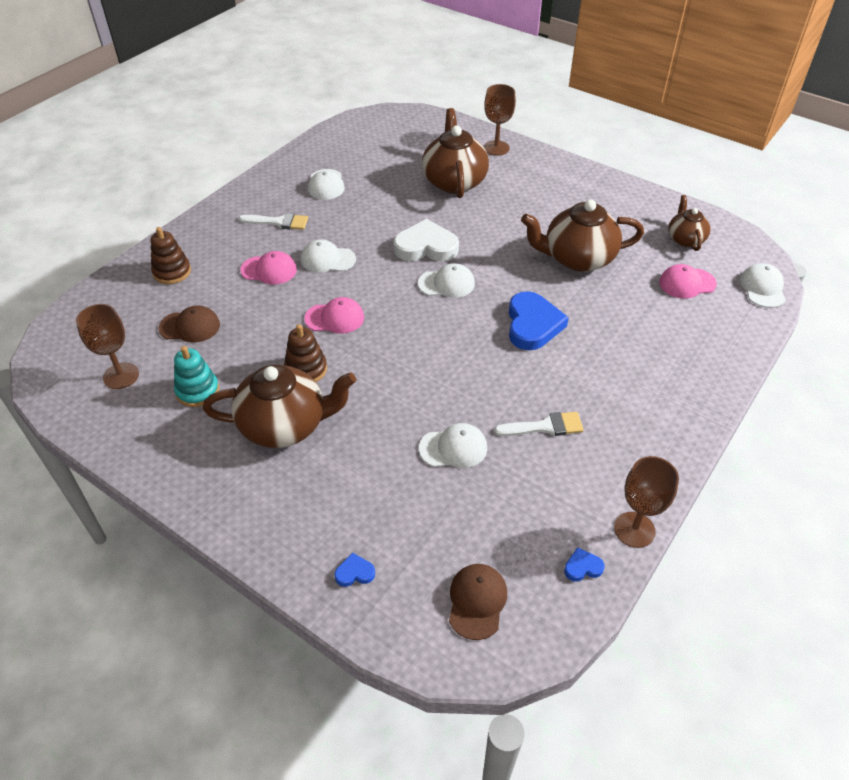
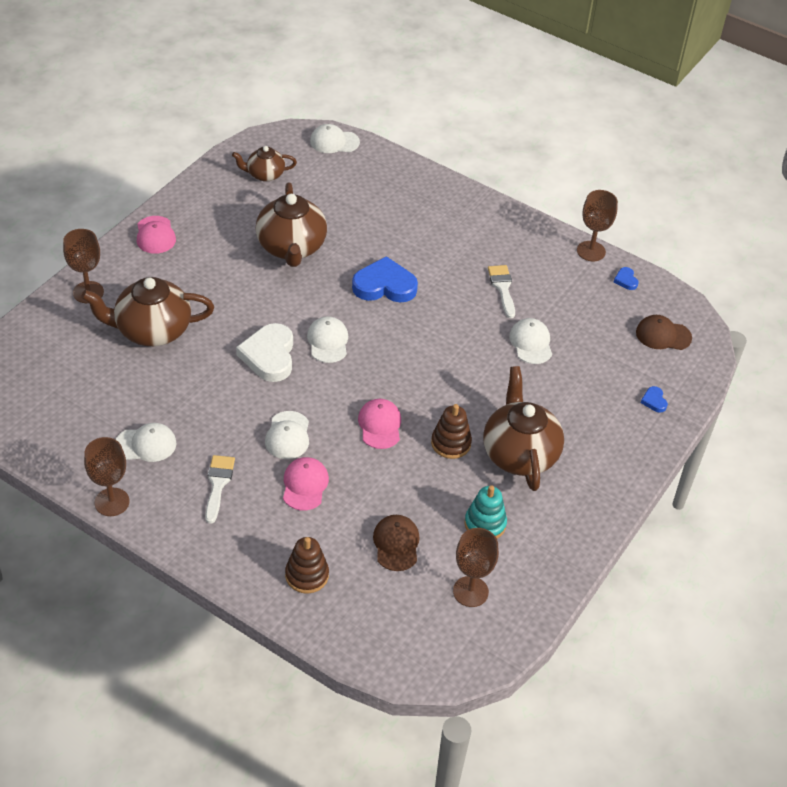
camera: 95 degrees left, 0 degrees up
(270, 172) = (112, 502): none -> brown goblet
(687, 283) = (328, 184): pink cap -> pink cap (155, 235)

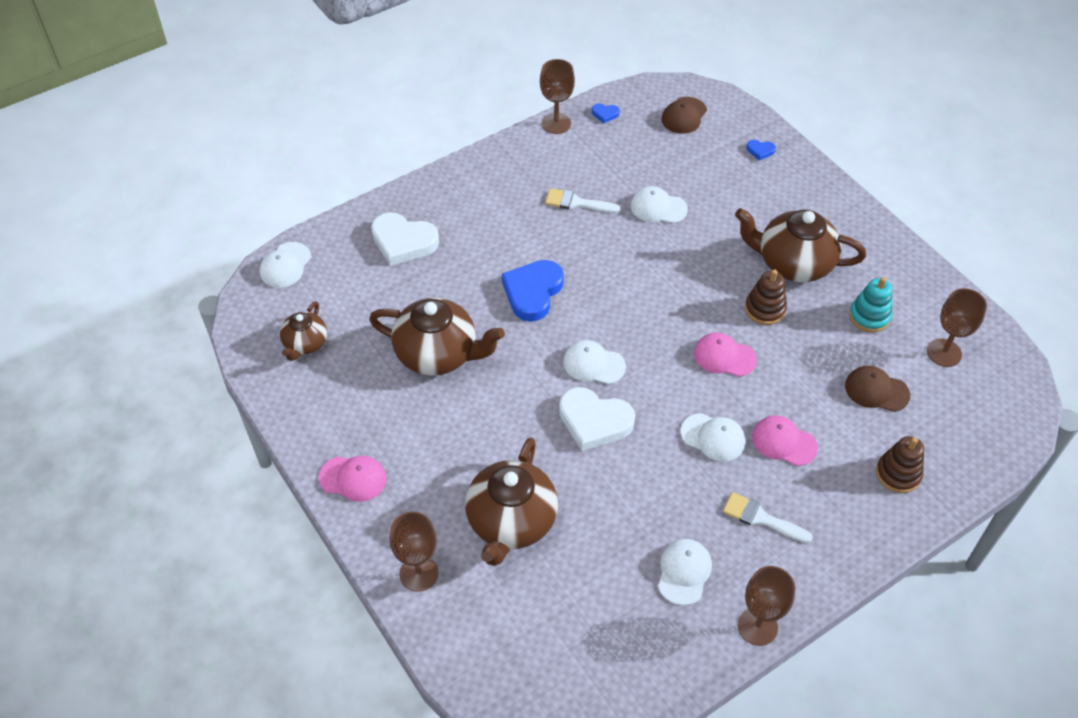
camera: 65 degrees left, 5 degrees up
(395, 197) = (403, 242): none -> white heart

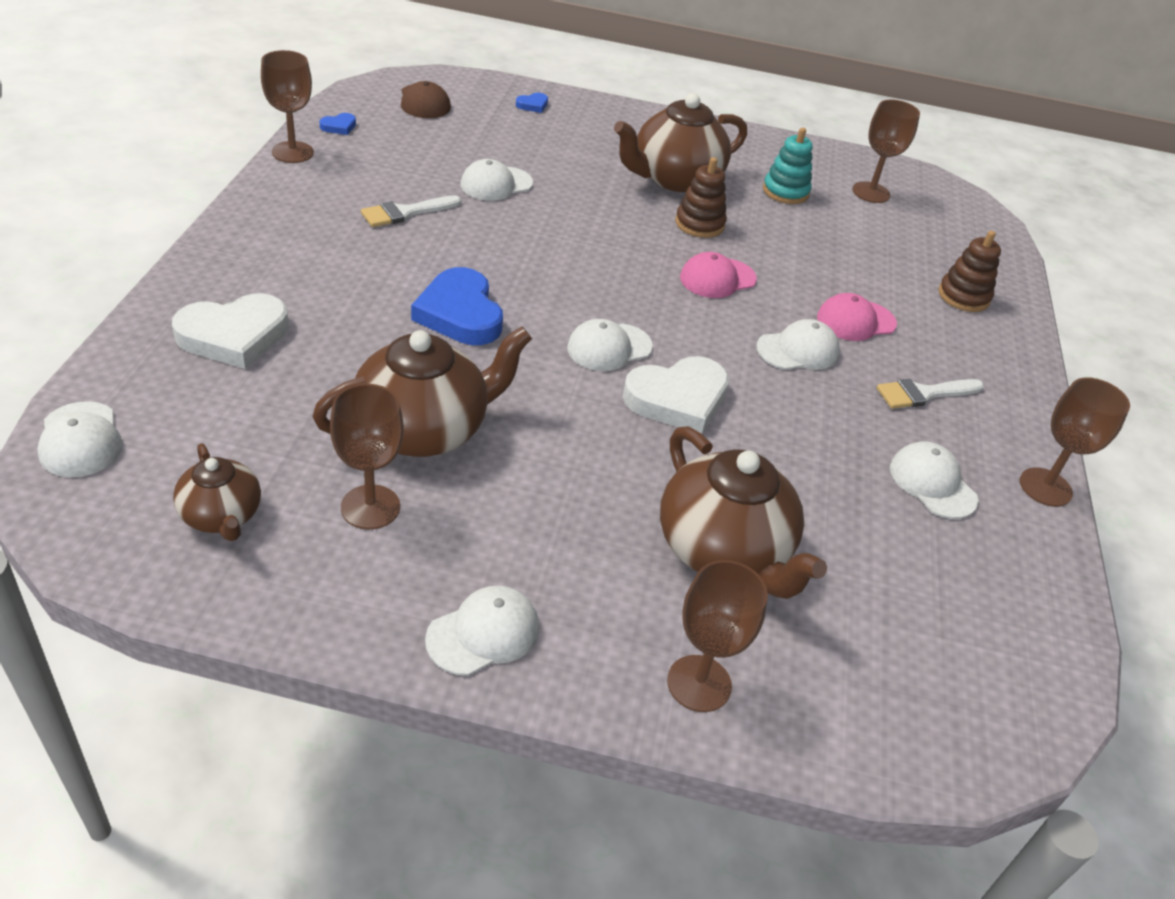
camera: 50 degrees left, 10 degrees down
(353, 478) = (483, 633): pink cap -> white cap
(370, 381) = (370, 507): none -> brown goblet
(876, 390) = (865, 243): brown cap -> none

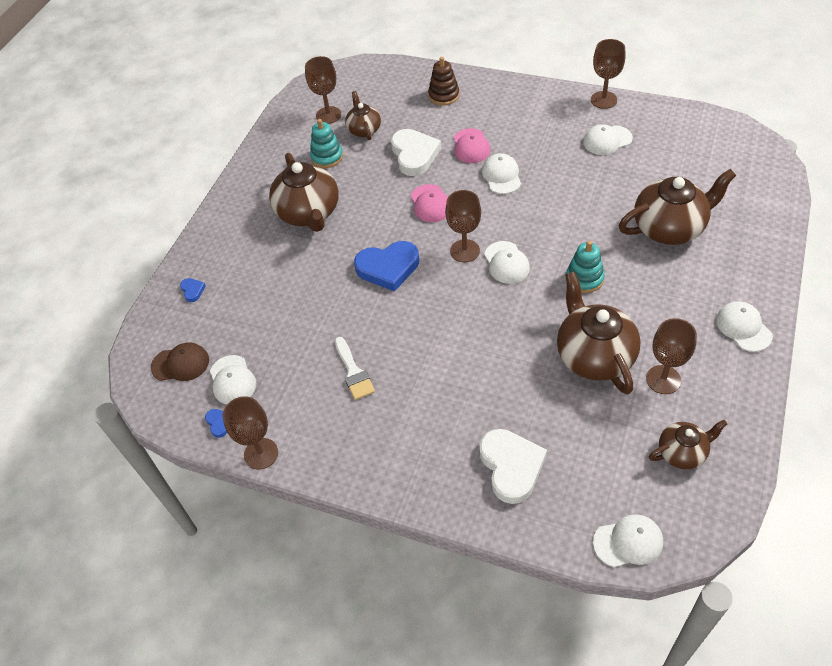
camera: 70 degrees left, 10 degrees up
(460, 313) = (477, 338): blue heart -> blue heart (388, 268)
(496, 184) = (314, 316): white cap -> white cap (232, 380)
(585, 430) = (584, 278): none -> turquoise stacking toy
(677, 399) = (552, 234): white heart -> white heart (414, 155)
(699, 224) = (367, 206): brown stacking toy -> none
(699, 683) = (755, 246): brown goblet -> brown goblet (465, 251)
(853, 222) = (364, 129): none -> brown teapot
(923, 394) = (535, 130): white brush -> none

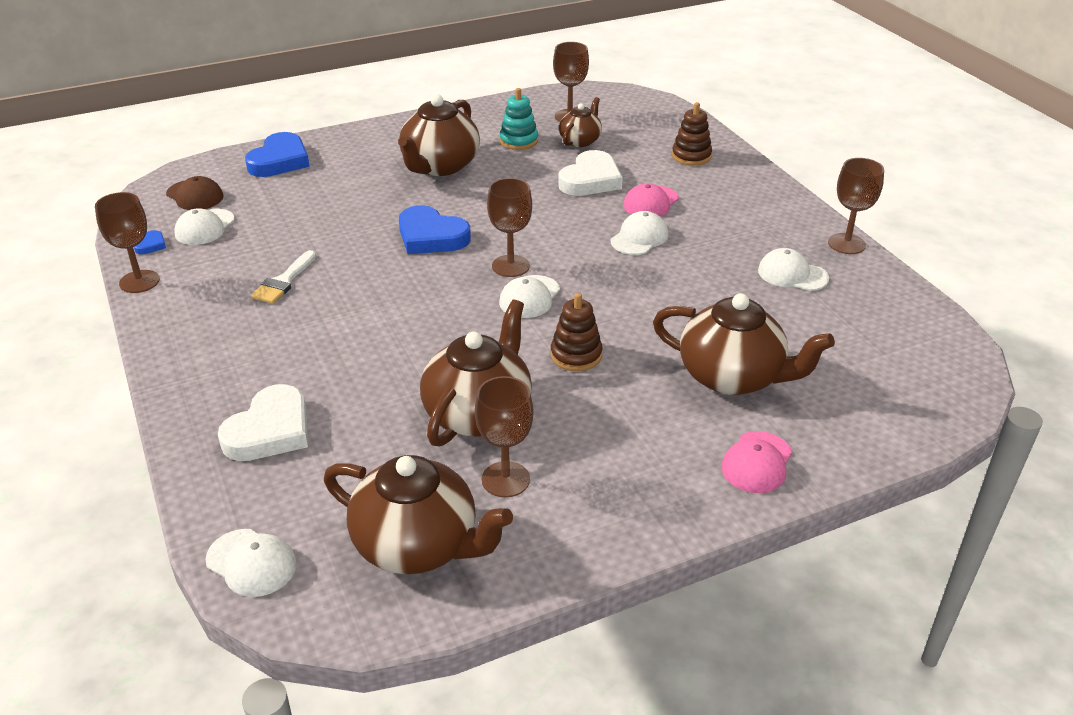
camera: 40 degrees right, 15 degrees down
(192, 290) = (279, 160): blue heart -> blue heart, size x2.28
(430, 203) = (542, 218): pink cap -> pink cap (757, 462)
(584, 278) = (576, 355): turquoise stacking toy -> brown stacking toy
(682, 452) = (418, 545): brown teapot -> brown teapot, size x1.78
(743, 327) = (661, 505): white cap -> none

